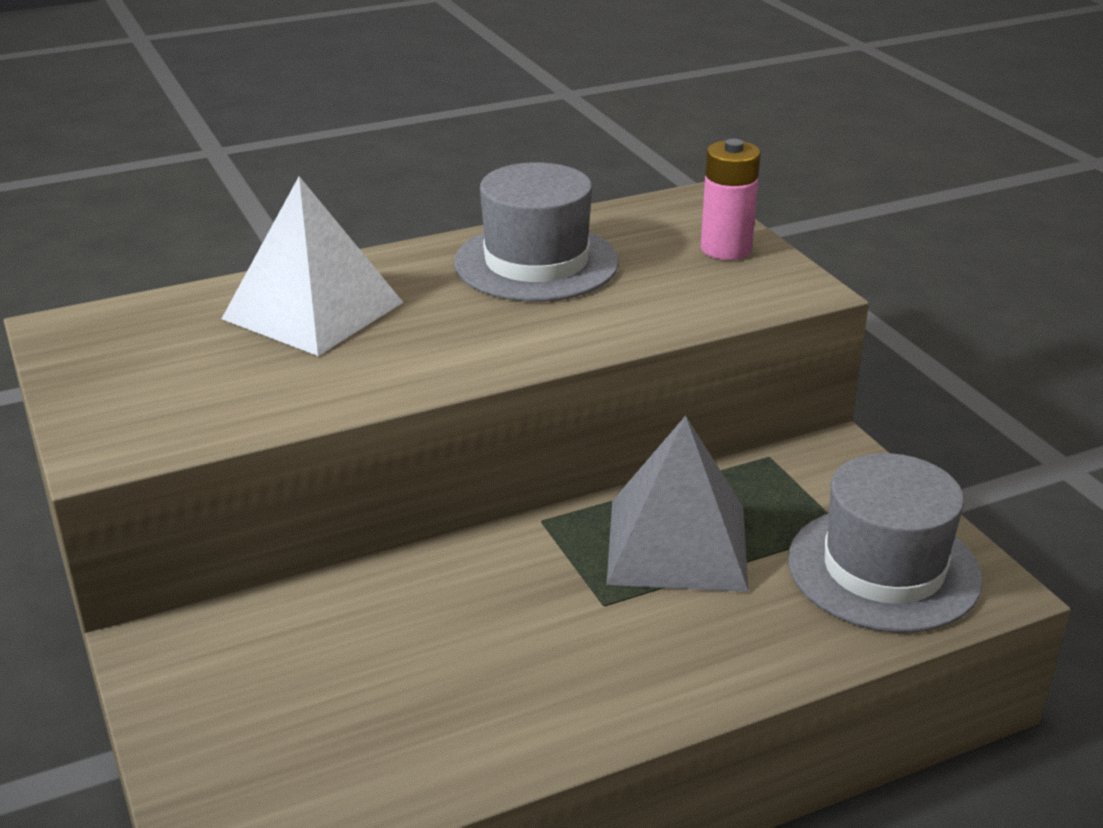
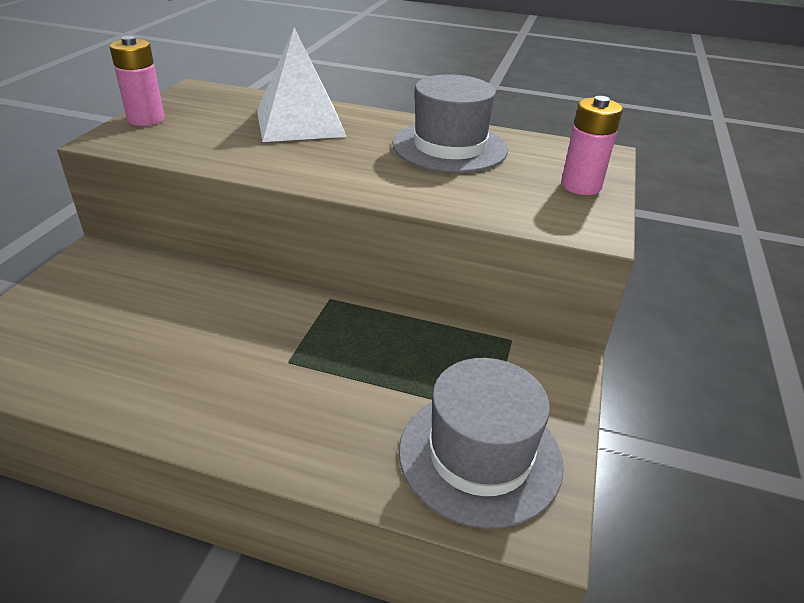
camera: 40 degrees right, 5 degrees up
(94, 400) = (146, 119): none -> pink battery
(677, 544) = (377, 355): grey pyramid -> none

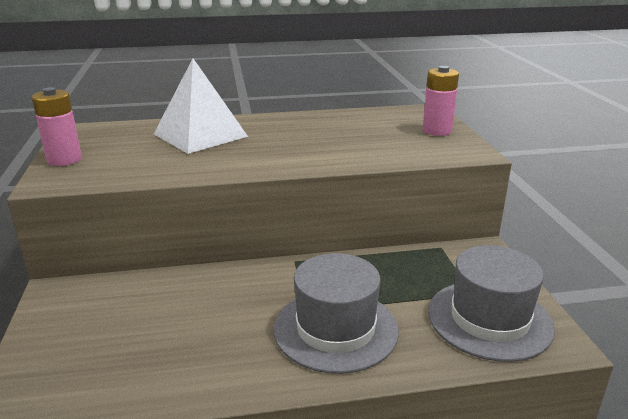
camera: 25 degrees left, 10 degrees down
(449, 147) = (328, 127): grey hat -> grey hat (335, 329)

